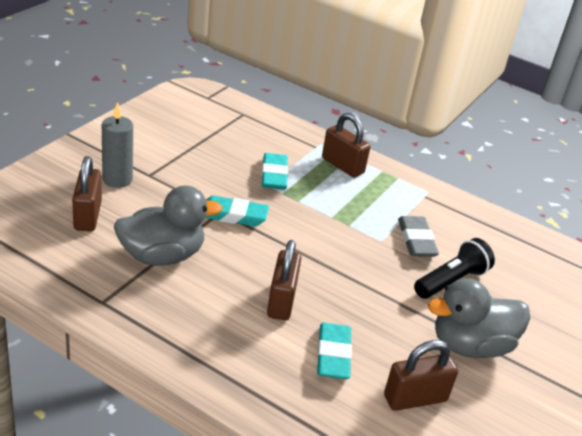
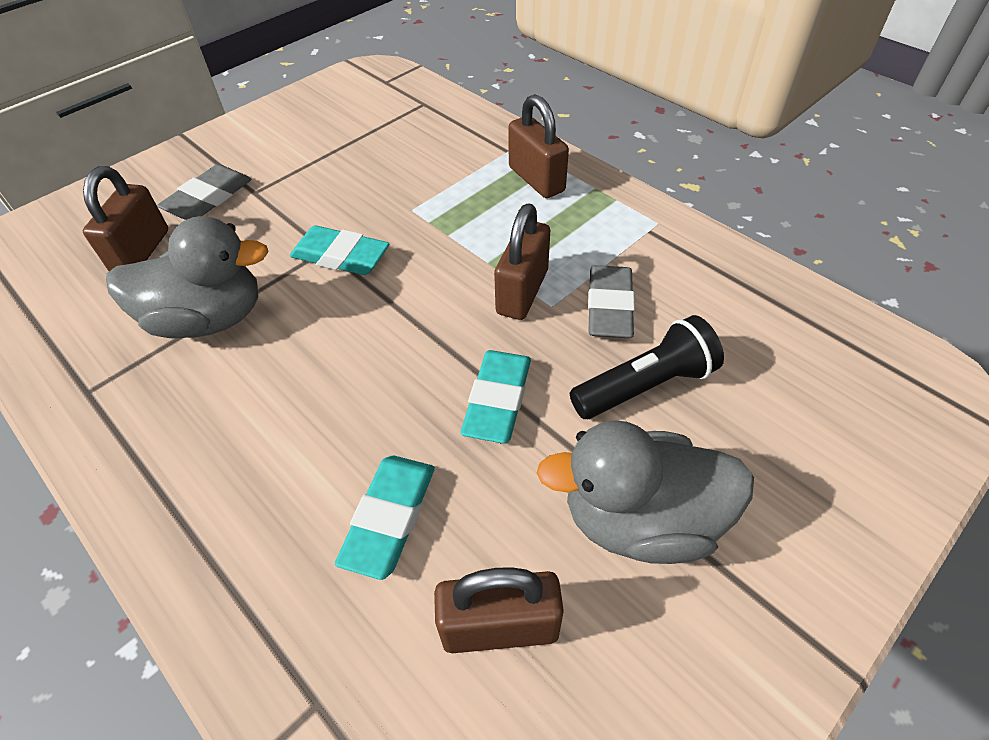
camera: 20 degrees right, 15 degrees up
(117, 179) = (209, 198): grey candle -> grey eraser
(274, 175) = (428, 194): turquoise eraser -> turquoise eraser (497, 400)
(281, 301) = (348, 406): brown padlock -> brown padlock (522, 292)

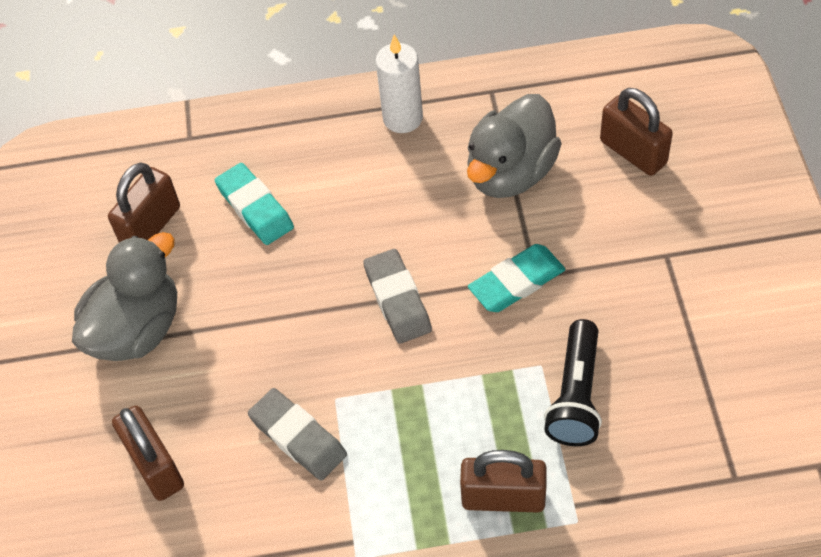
camera: 130 degrees right, 5 degrees up
(165, 450) = (402, 118): none -> white candle
(209, 198) = (681, 218): grey eraser -> grey eraser (397, 299)
(497, 400) = (283, 308): turquoise eraser -> none
(522, 292) = (366, 386): brown padlock -> brown padlock (155, 466)
(645, 385) = (213, 405): black flashlight -> black flashlight (575, 395)

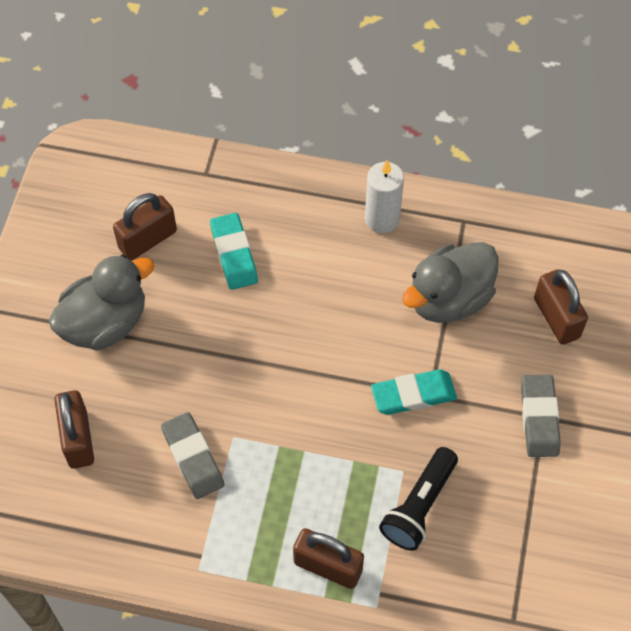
camera: 15 degrees right, 5 degrees up
(397, 299) = (314, 374): grey eraser -> grey eraser (539, 418)

